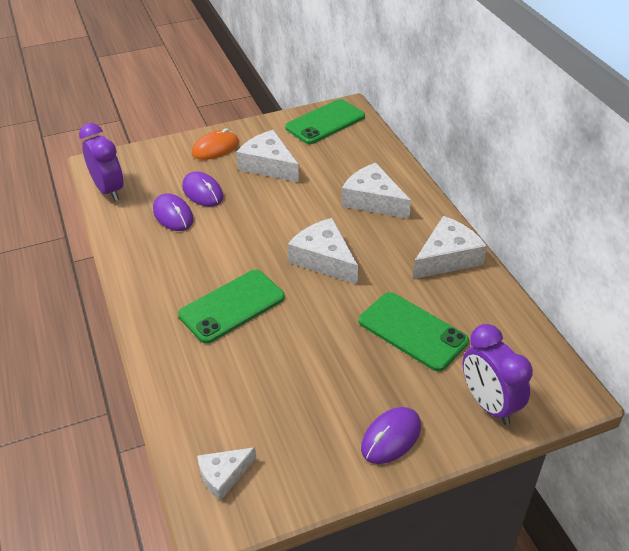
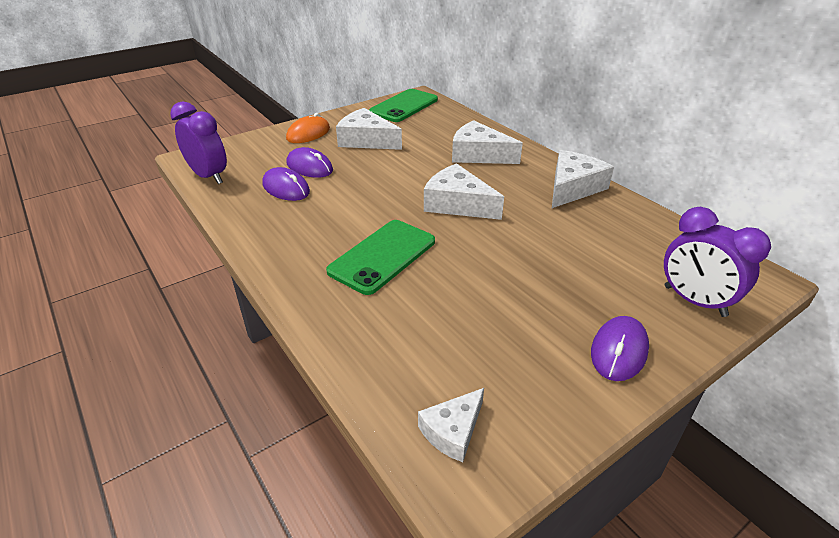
camera: 15 degrees left, 5 degrees down
(412, 331) = (578, 250): green phone -> none

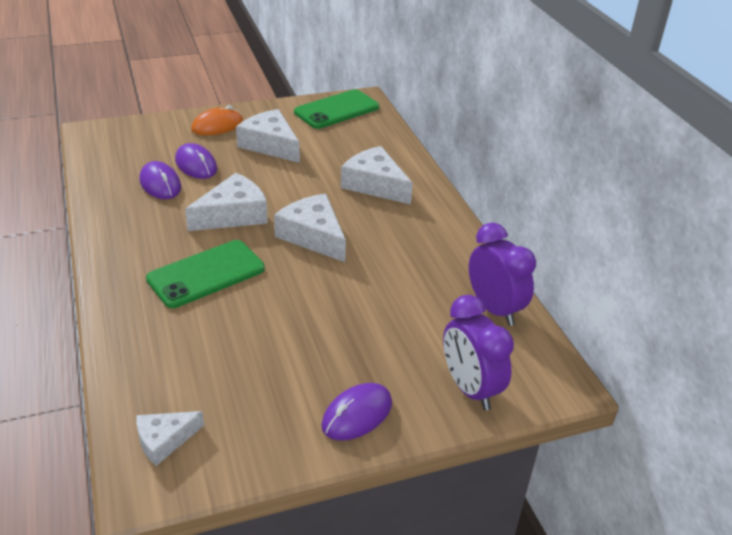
camera: 15 degrees right, 0 degrees up
(209, 176) = (97, 156): purple clock -> purple clock (494, 309)
(572, 188) = (445, 243): white cheese -> white cheese (233, 215)

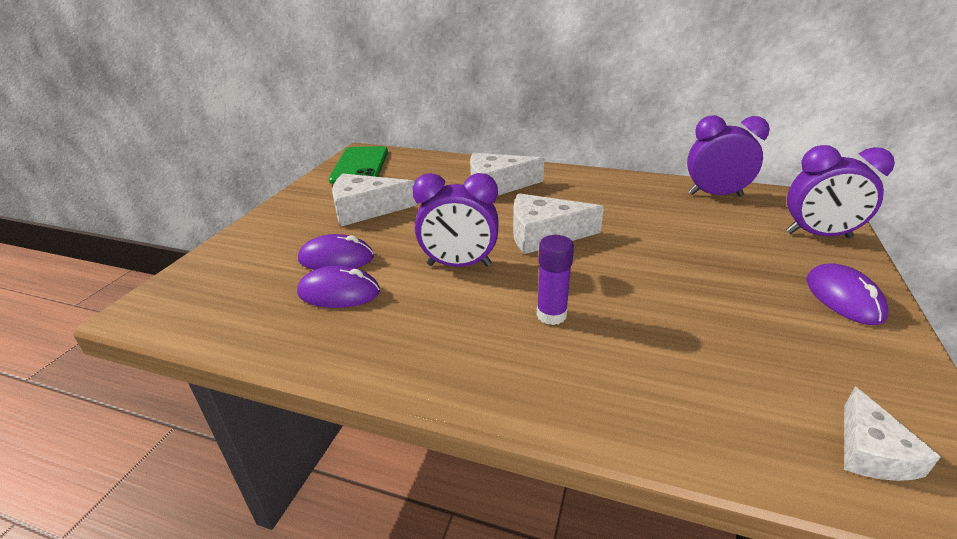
camera: 50 degrees left, 5 degrees down
(206, 274) = (551, 315): green phone -> purple glue stick
(217, 126) = (284, 225): orange mouse -> none
(233, 215) = (459, 265): white cheese -> purple clock

